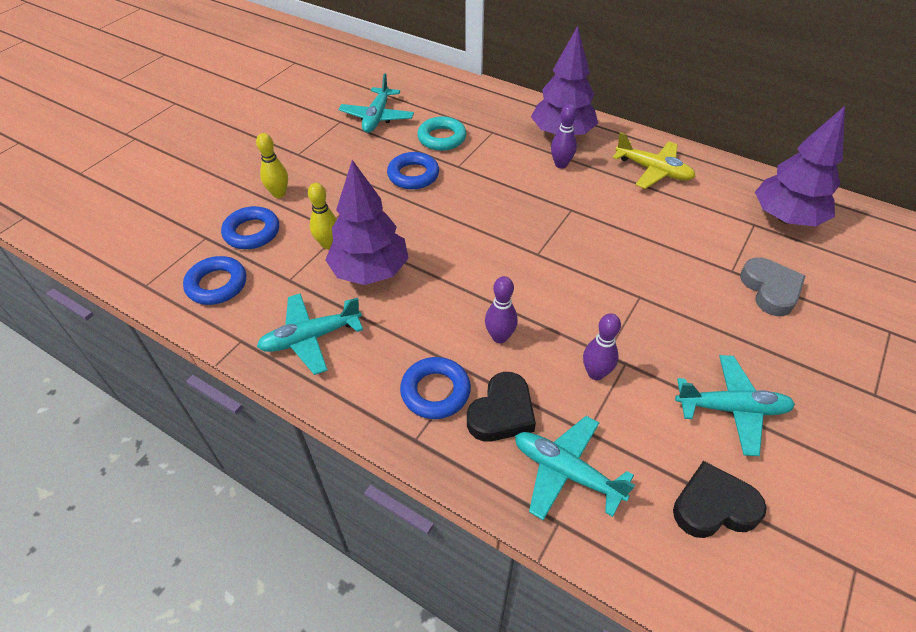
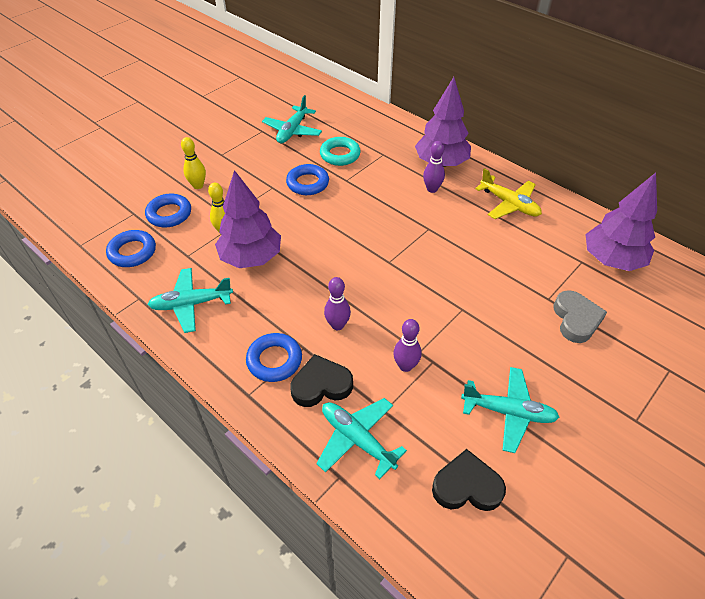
camera: 10 degrees right, 0 degrees up
(502, 412) = (321, 385): black heart -> black heart turned 150 degrees counterclockwise

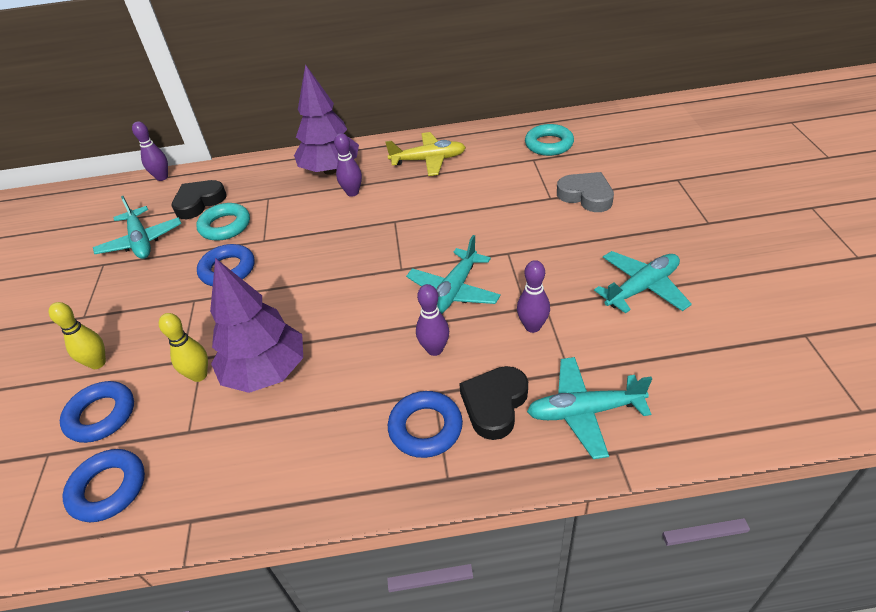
camera: 45 degrees left, 5 degrees down
(191, 304) = (264, 466): turquoise plane -> turquoise plane (453, 291)
(349, 97) = (162, 177): none -> purple bowling pin
(467, 486) = (696, 359): black heart -> black heart (199, 202)
(611, 260) = (549, 144): purple tree -> turquoise ring

